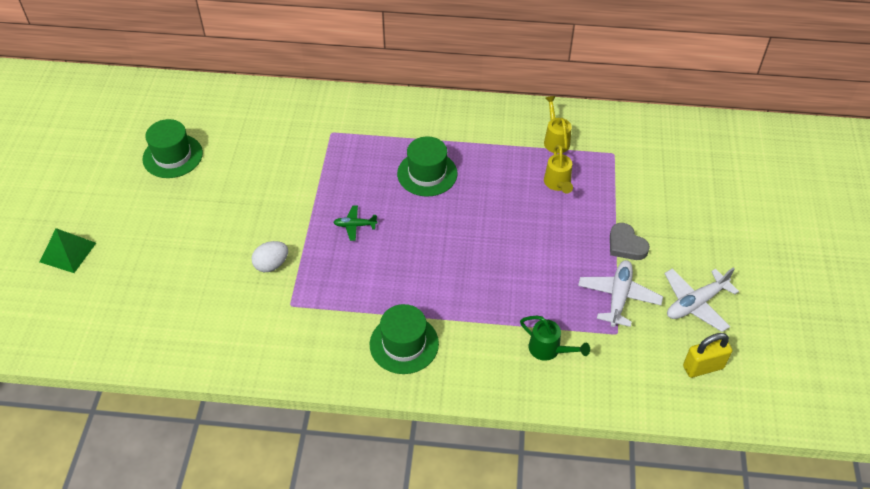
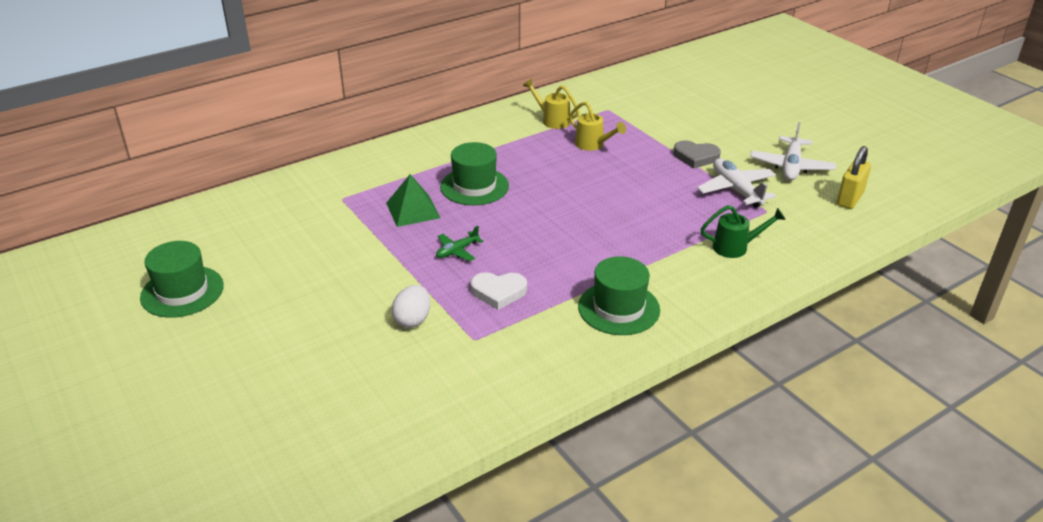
camera: 40 degrees left, 15 degrees down
(68, 252) = (146, 436): green pyramid -> green pyramid (413, 210)
(344, 278) = (498, 292): none -> white heart

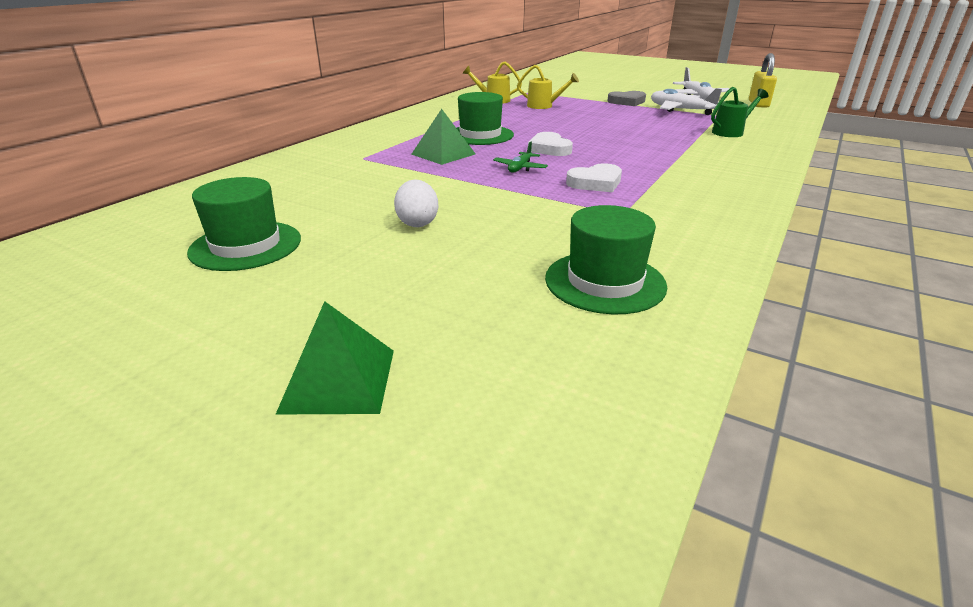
camera: 25 degrees left, 5 degrees down
(152, 431) = (339, 380): none -> green pyramid
(413, 320) = (543, 213): white egg -> white egg (417, 223)
(515, 227) = (549, 148): none -> white heart
(618, 308) = (708, 173): green hat -> green hat (605, 282)

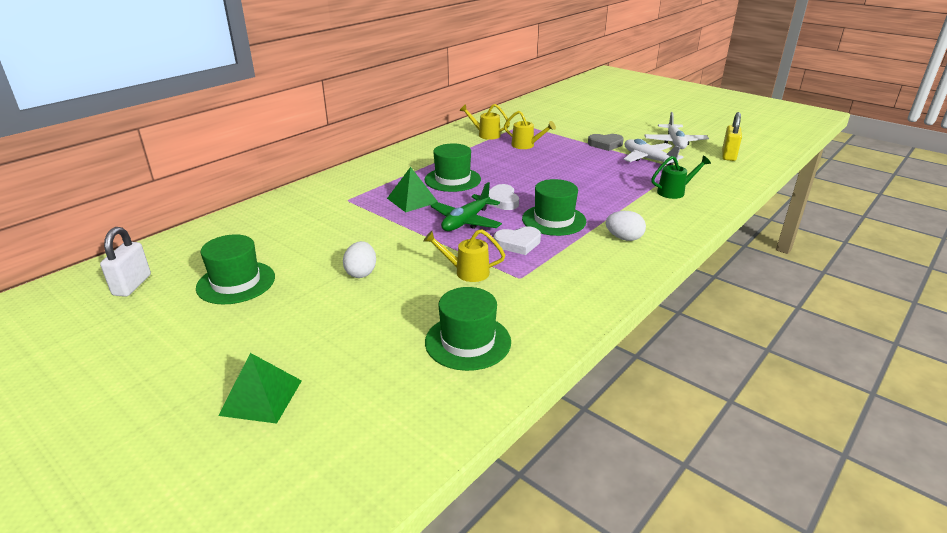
camera: 10 degrees right, 0 degrees up
(86, 260) = (132, 285): none -> white padlock
(520, 168) = (466, 221): green plane -> green plane, size x1.75
(553, 212) = (467, 272): none -> yellow watering can
(621, 161) = (554, 220): none -> green hat
(712, 171) = (624, 238): none -> white egg

